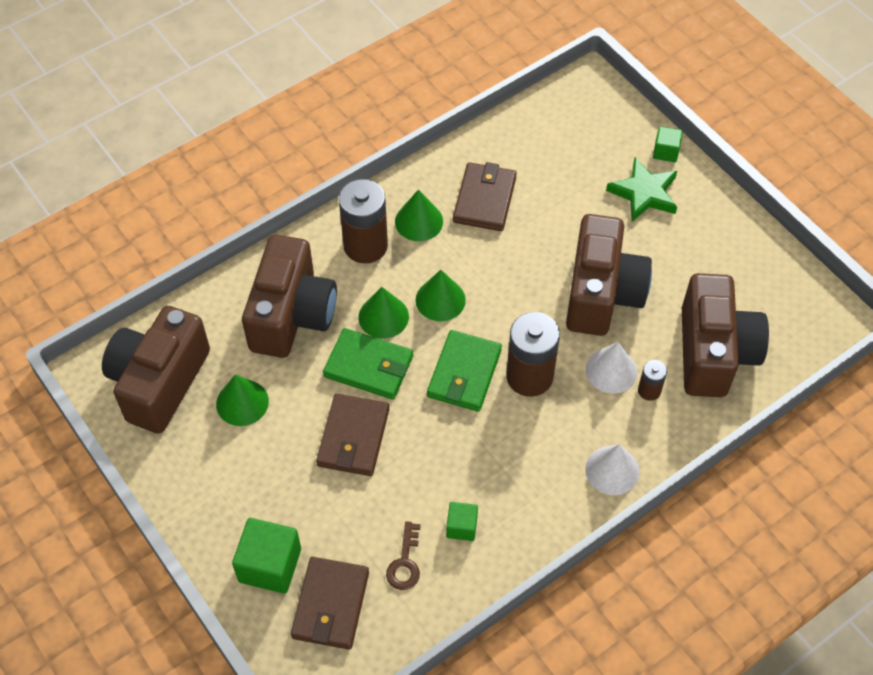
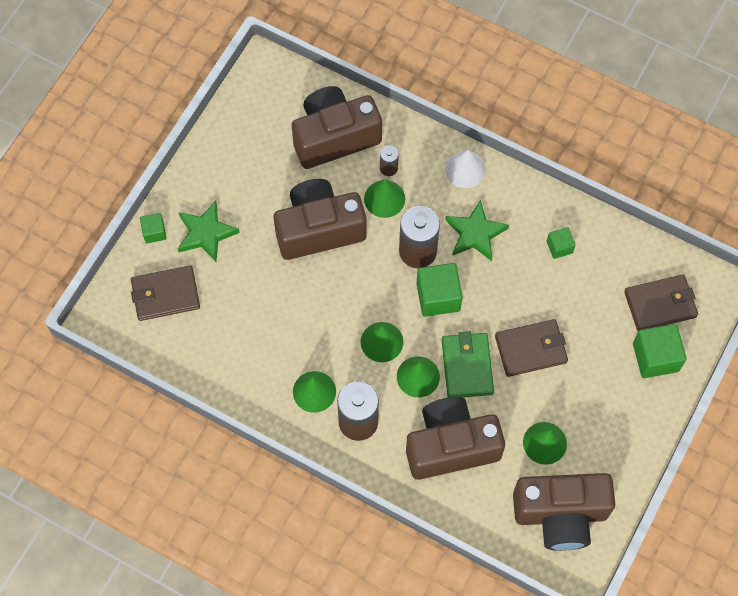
camera: 115 degrees left, 10 degrees up
(405, 562) = (605, 271): brown key -> none
(464, 373) = (438, 297): green wallet -> green cube
(484, 199) = (268, 350): brown wallet -> brown wallet (165, 294)
(523, 444) = (475, 233): none -> green star
(611, 370) = (384, 198): white cone -> green cone

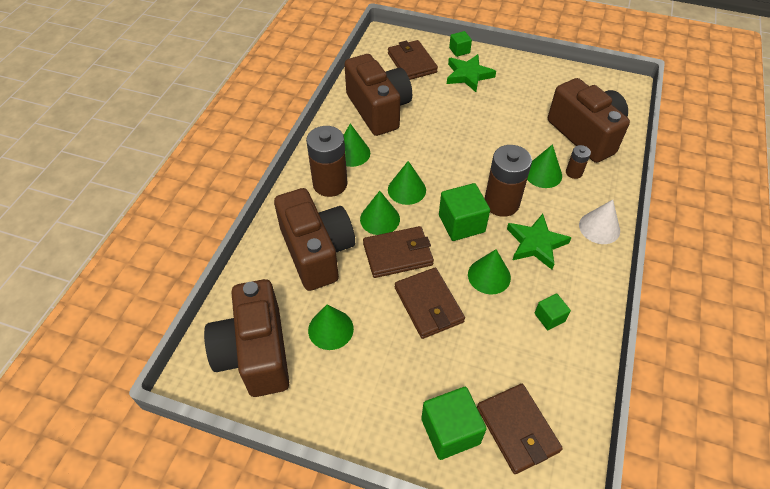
camera: 80 degrees right, 15 degrees down
(319, 229) = (497, 136): brown camera -> brown camera (378, 109)
(467, 366) = (397, 254): green wallet -> brown wallet
(506, 287) = (489, 276): none -> green cone

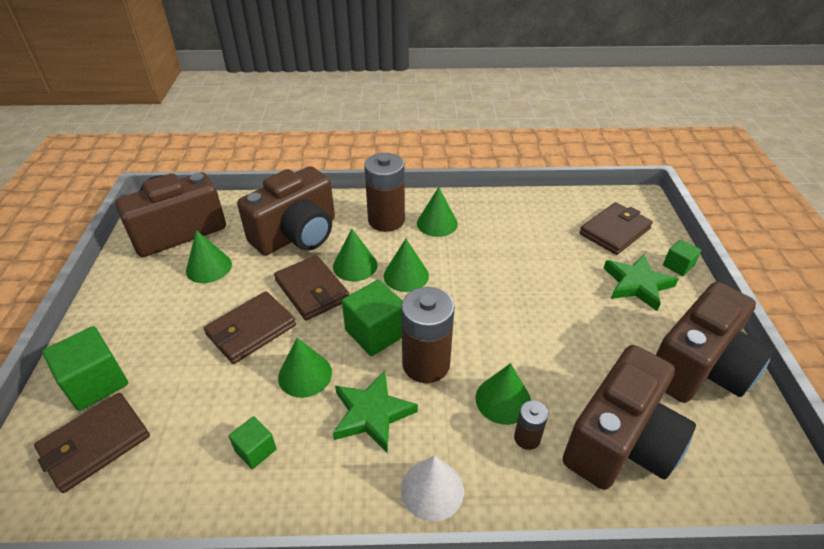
camera: 70 degrees right, 10 degrees down
(378, 109) = (515, 225): brown camera -> brown camera (699, 368)

